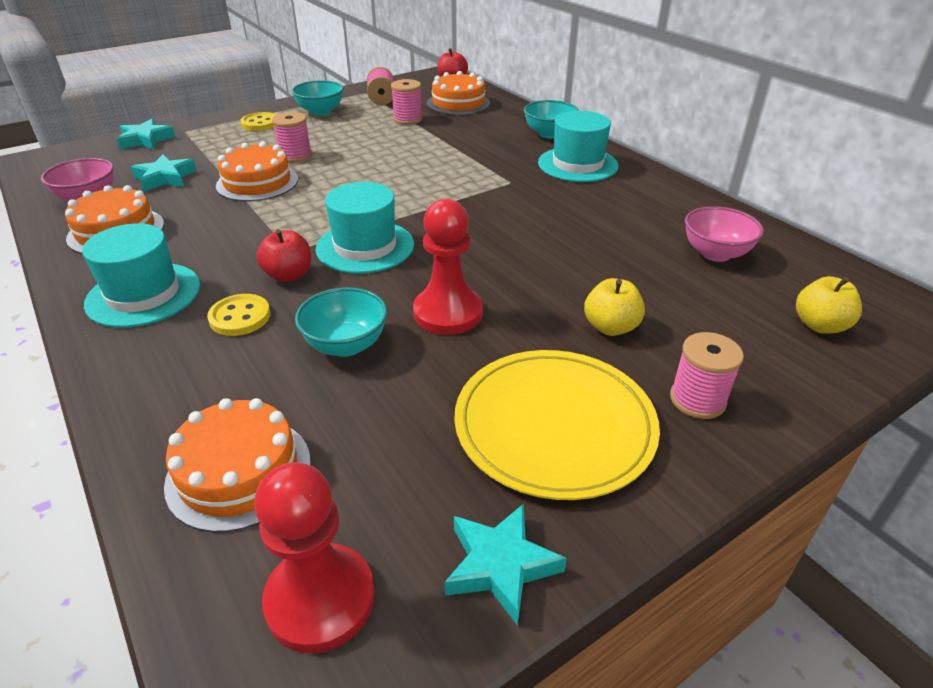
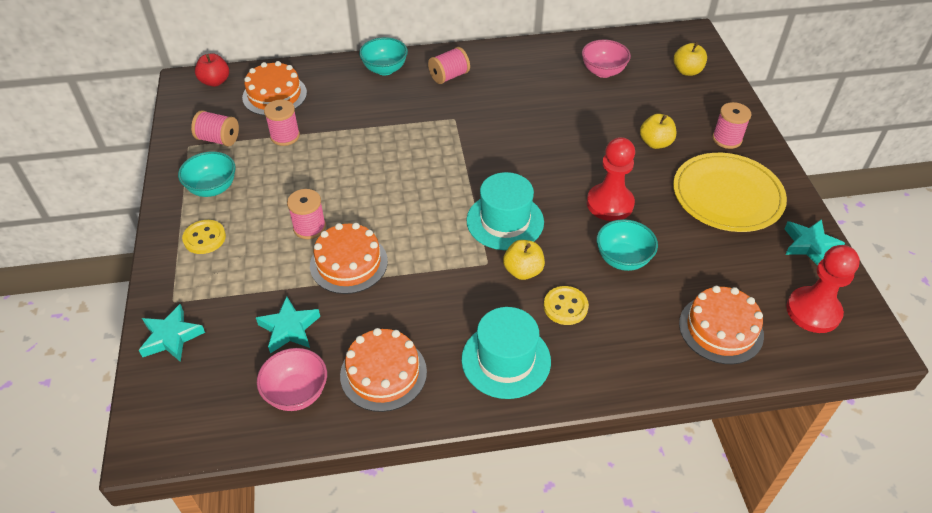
camera: 65 degrees left, 10 degrees up
(289, 275) = (523, 271): red apple -> yellow apple
(577, 164) = (449, 76): turquoise hat -> pink spool

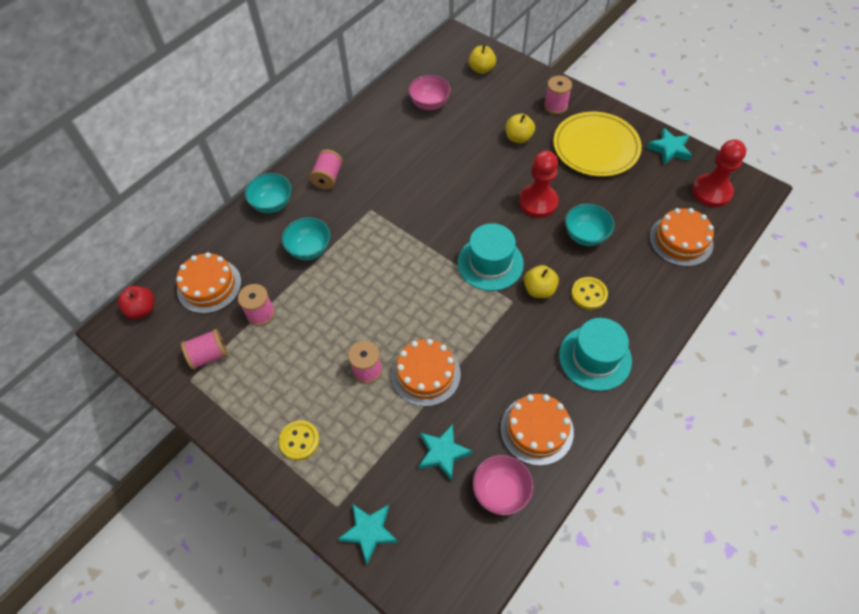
camera: 40 degrees left, 10 degrees up
(212, 188) = (255, 398): turquoise bowl -> turquoise bowl (309, 249)

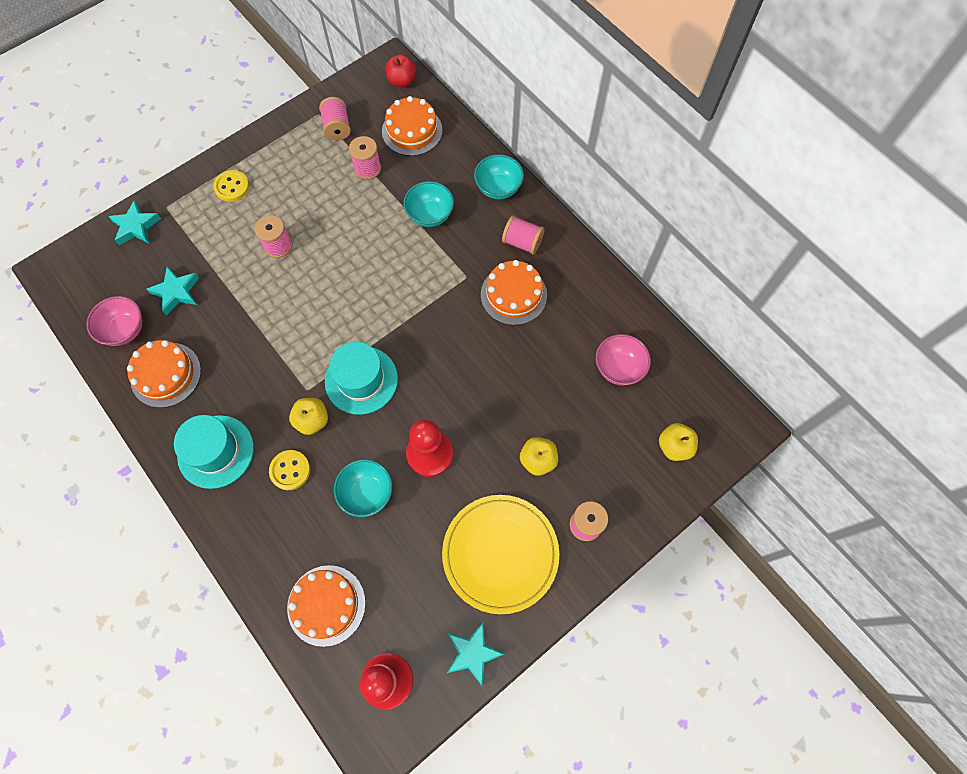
camera: 100 degrees right, 10 degrees up
(426, 374) = (256, 293): orange cake -> orange cake (513, 295)

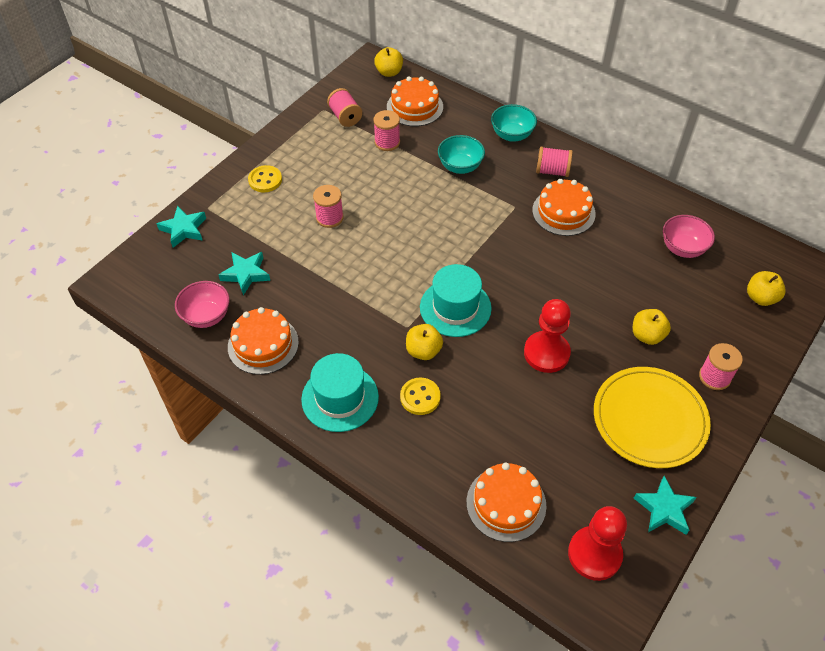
camera: 15 degrees left, 15 degrees down
(367, 493) = (502, 399): turquoise bowl -> none
(402, 81) = (389, 72): red apple -> yellow apple

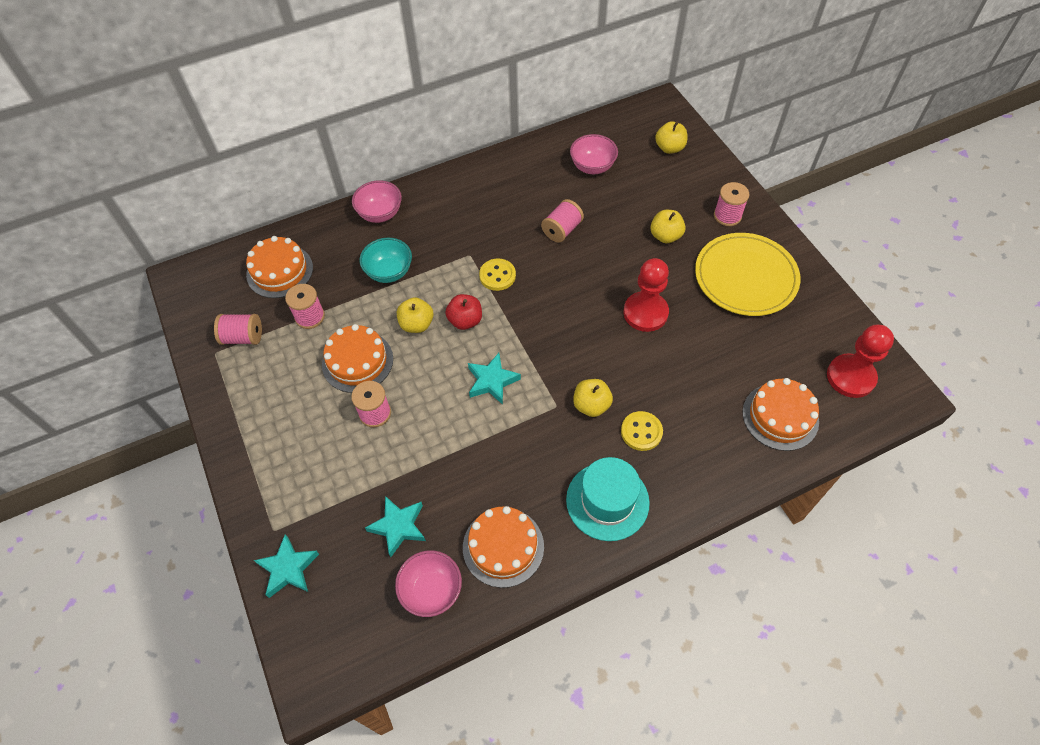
camera: 60 degrees left, 5 degrees up
(265, 180) = (276, 453): yellow button -> yellow button (497, 275)
(389, 72) = (211, 270): yellow apple -> yellow apple (416, 324)
(448, 233) = (465, 320): none -> red apple
(455, 308) = (557, 357): turquoise hat -> none
(512, 135) = (380, 214): turquoise bowl -> pink bowl
(552, 171) = (447, 207): pink spool -> pink spool (562, 230)
(563, 212) = (500, 223): orange cake -> orange cake (357, 361)
(664, 509) = (829, 311): turquoise star -> turquoise star (492, 381)

